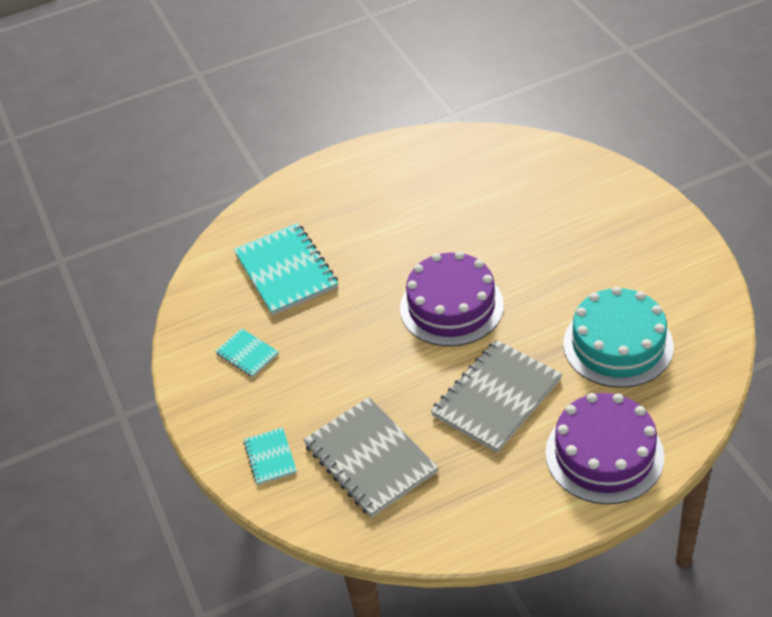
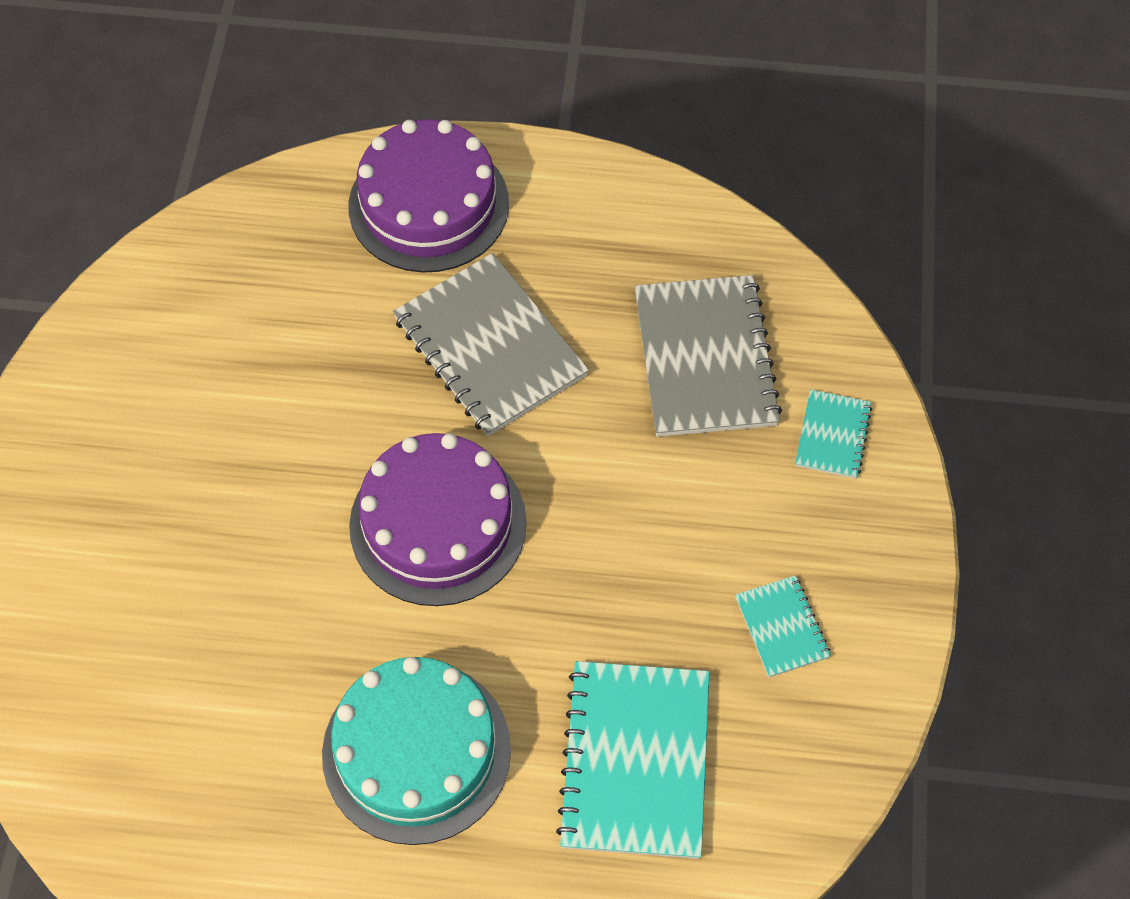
camera: 155 degrees left, 15 degrees up
(496, 397) = (490, 347): grey notebook -> grey notebook turned 75 degrees clockwise
(618, 345) = (281, 328): turquoise cake -> turquoise cake (416, 751)

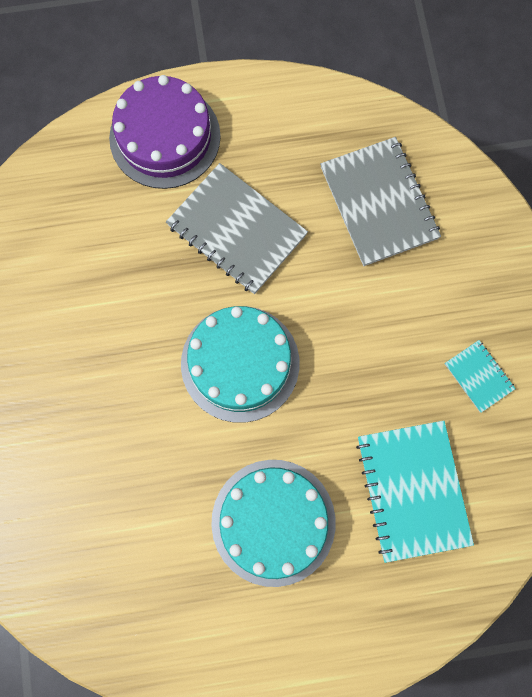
camera: 15 degrees left, 15 degrees up
(438, 524) = (240, 363): purple cake -> turquoise cake
(832, 435) = (475, 236): turquoise notebook -> none

